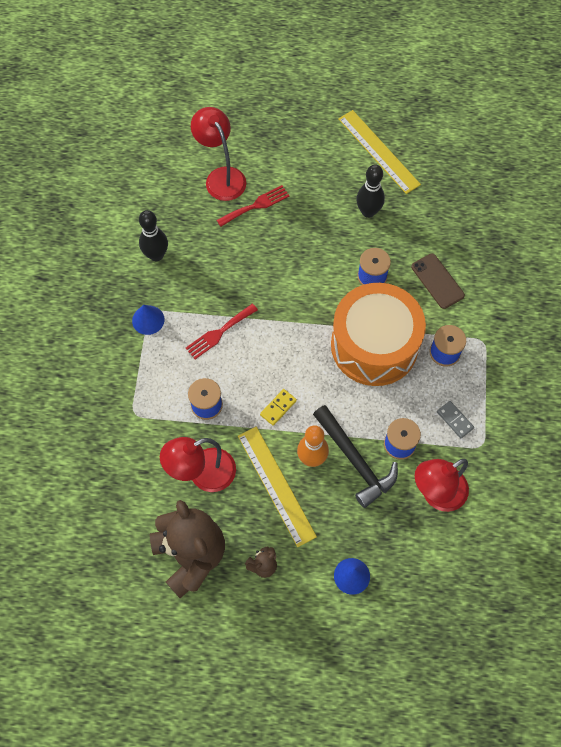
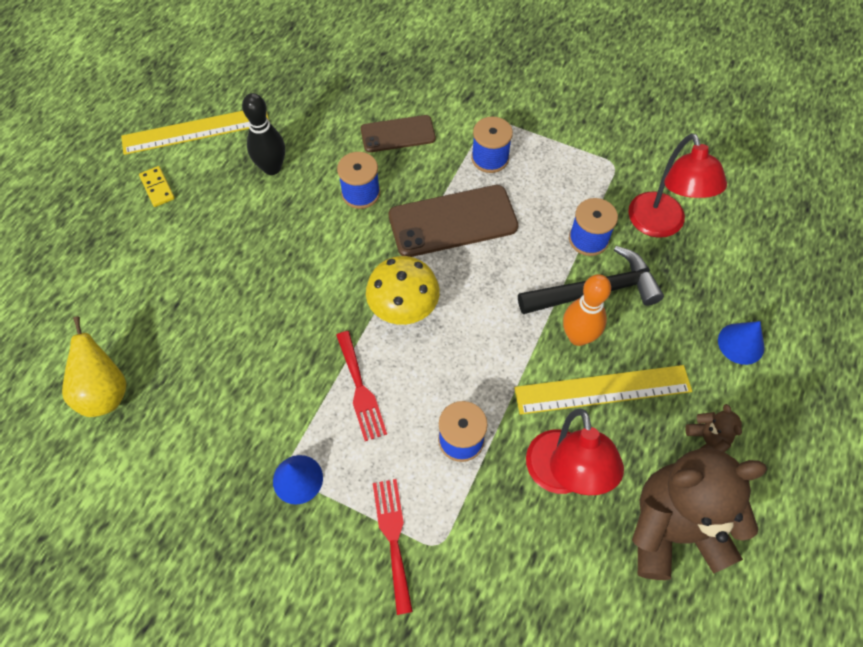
camera: 70 degrees left, 5 degrees down
(156, 255) = (199, 435): black bowling pin -> none
(165, 193) = (105, 392): none -> yellow pear
(221, 177) = (124, 312): red lamp -> none
(256, 205) = (193, 284): red fork -> red fork (393, 537)
(278, 408) = (497, 352): yellow domino -> yellow domino (157, 188)
(289, 337) = (403, 309): none -> yellow mushroom
(374, 345) = (453, 221): orange drum -> brown phone
(454, 420) = (576, 177): grey domino -> none

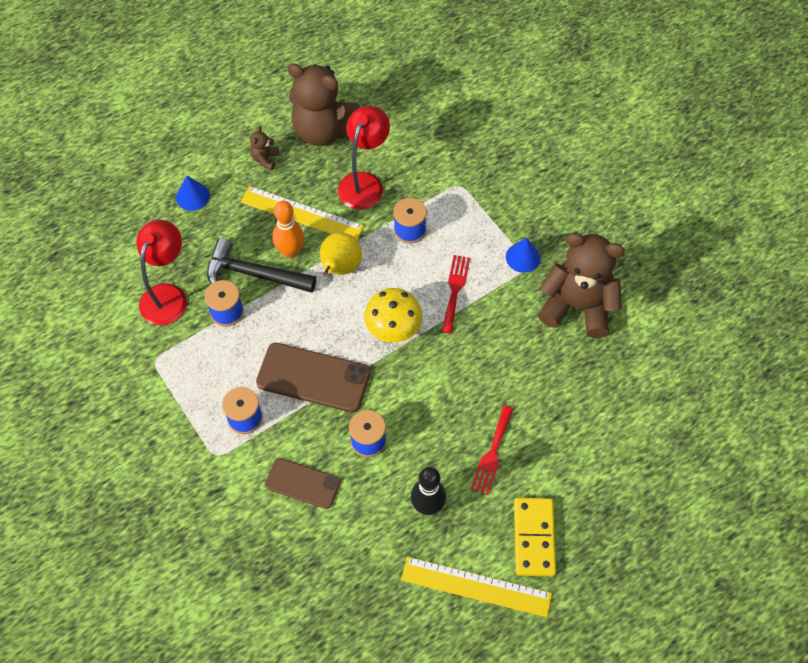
camera: 150 degrees left, 0 degrees up
(105, 392) = (629, 375): yellow pear -> yellow pear (340, 268)
(157, 188) = (533, 538): yellow domino -> yellow domino, size x1.84
(199, 447) = (577, 306): none -> brown teddy bear
(393, 537) = (482, 200): red fork -> red fork (492, 454)

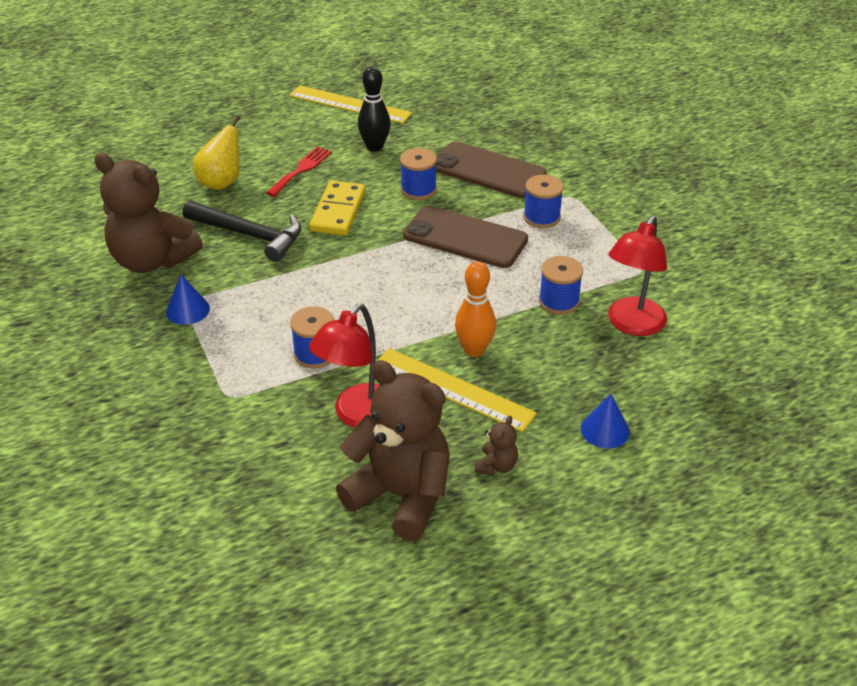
camera: 170 degrees left, 20 degrees down
(253, 274) = (524, 333): black hammer -> black hammer (250, 235)
(302, 483) = (488, 171): brown phone -> brown phone, size x1.59
(340, 268) = (414, 326): yellow pear -> yellow pear (222, 182)
(393, 329) = (367, 265): yellow mushroom -> none
(455, 290) = (283, 290): red fork -> none
(533, 538) = (288, 122): yellow domino -> yellow domino (338, 211)

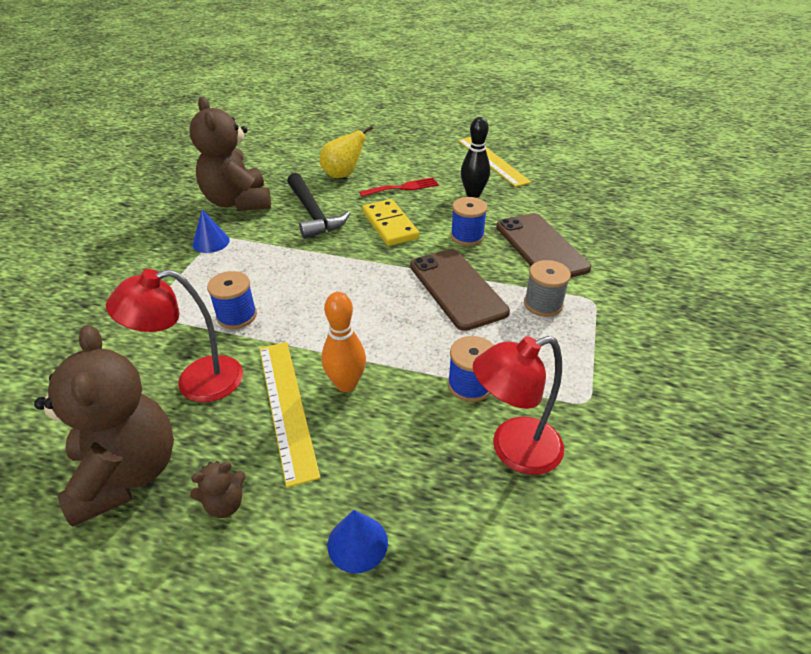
camera: 40 degrees right, 0 degrees up
(338, 211) = (390, 225): yellow domino -> yellow domino turned 75 degrees counterclockwise
(541, 217) = (543, 304): blue spool -> grey spool

